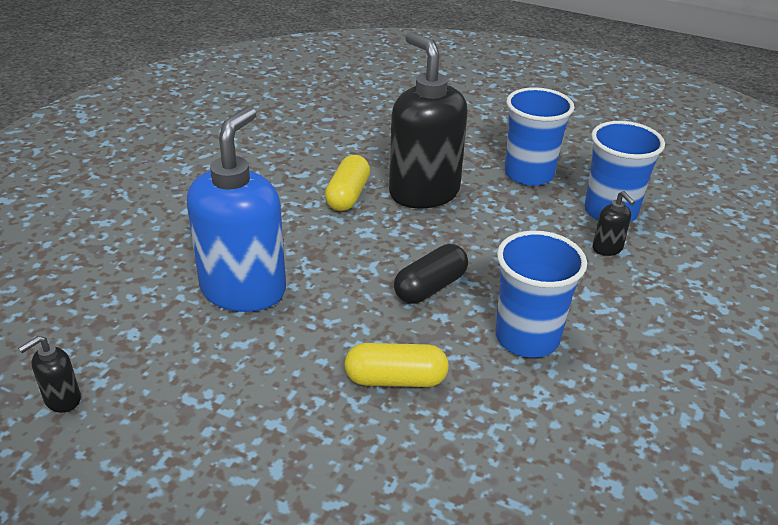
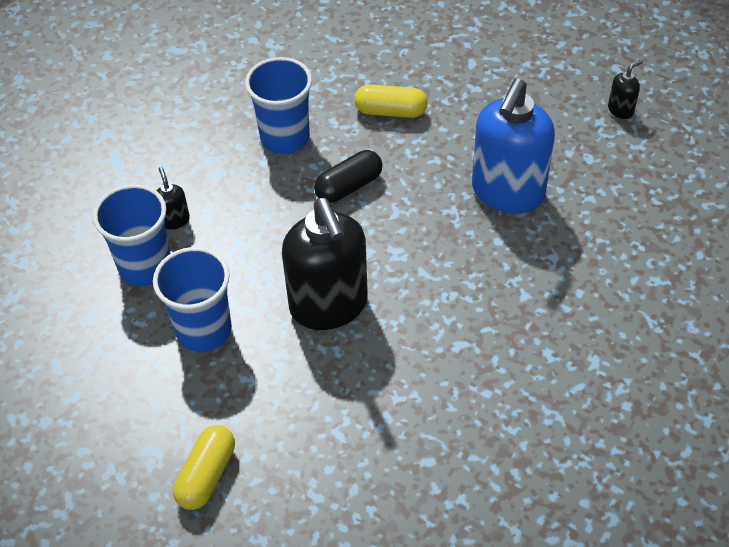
camera: 170 degrees left, 15 degrees up
(348, 195) = (411, 305): yellow capsule -> yellow capsule (206, 475)

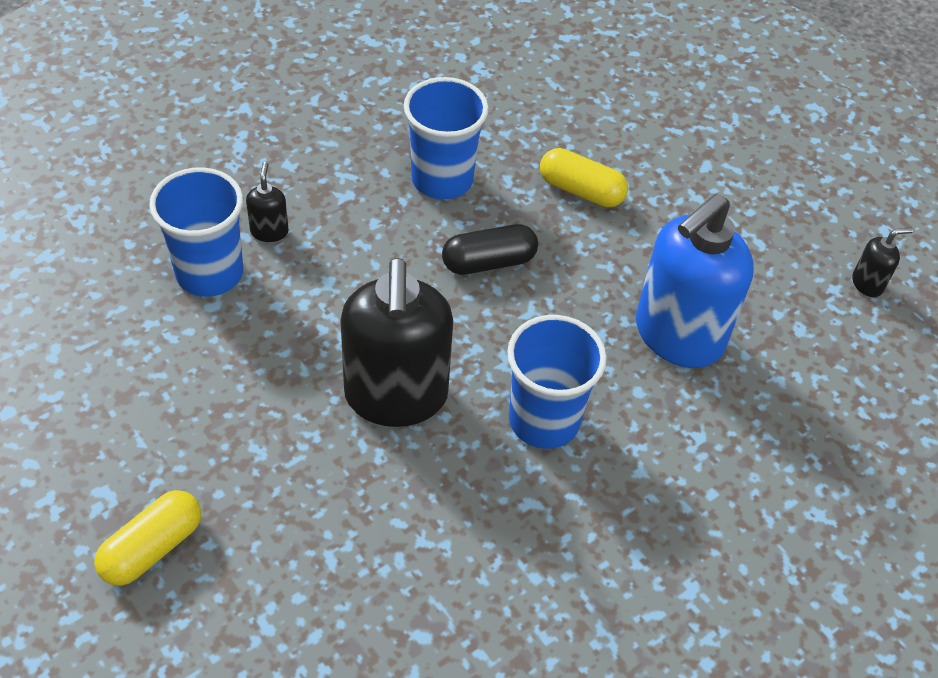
camera: 15 degrees right, 0 degrees up
(204, 330) = (237, 371): blue cup -> blue cup (544, 420)

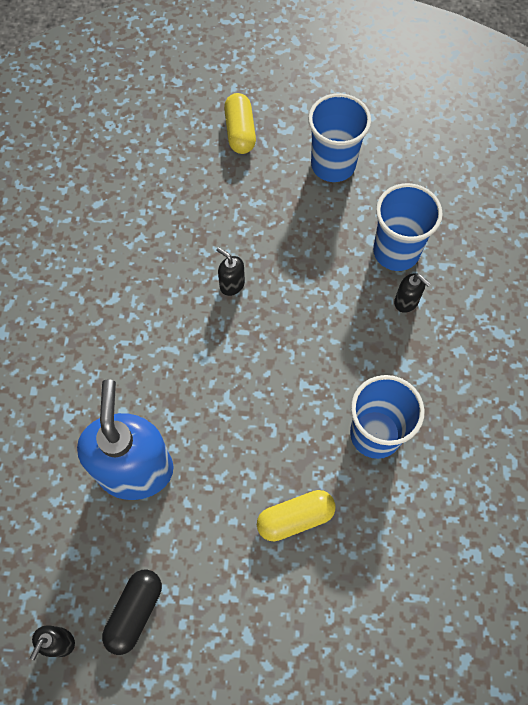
camera: 135 degrees right, 15 degrees up
(396, 396) = (232, 284): black soap dispenser -> black soap dispenser, size x0.41
(488, 262) = (283, 406): black capsule -> black capsule (135, 612)
(544, 420) = (151, 345): blue cup -> blue cup (333, 165)

